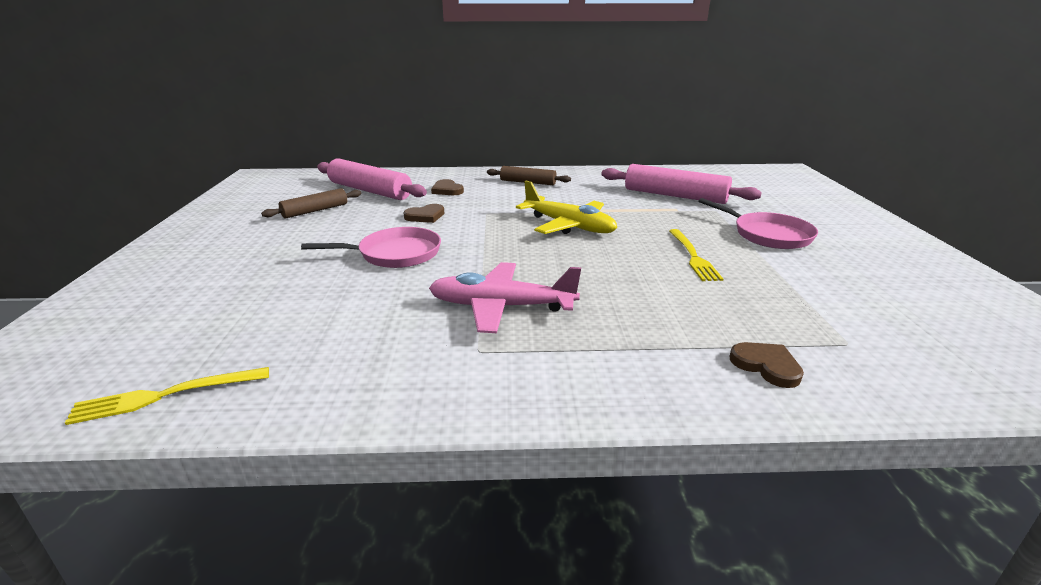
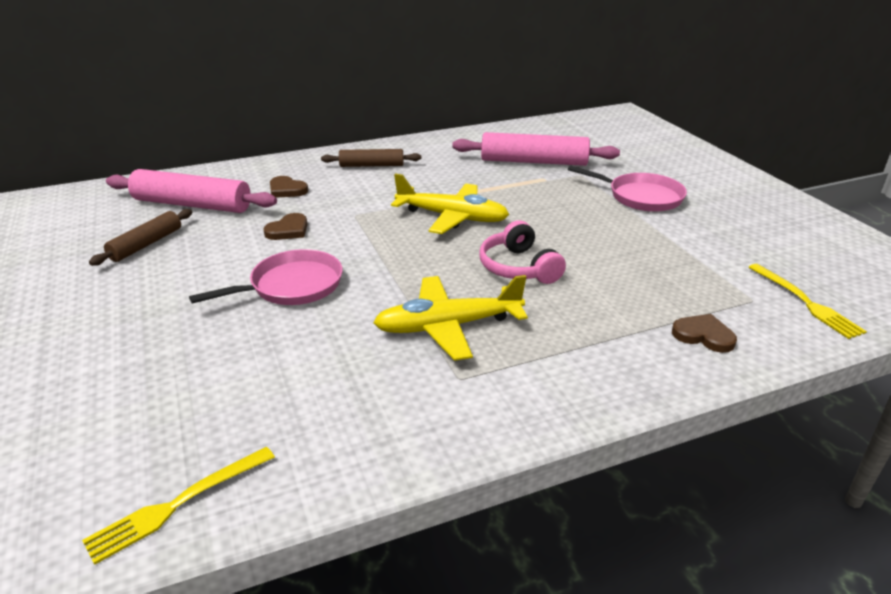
camera: 20 degrees left, 5 degrees up
(501, 307) = (448, 326): pink plane -> yellow plane
(602, 272) = (518, 267): none -> pink headphones
(693, 256) = (589, 234): yellow fork -> yellow fork (806, 302)

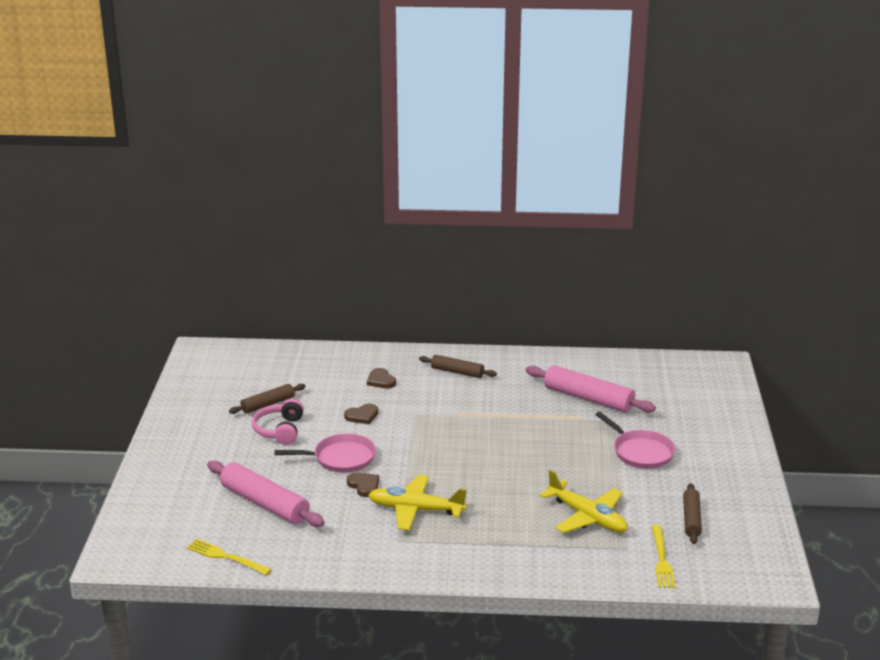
camera: 25 degrees right, 5 degrees down
(177, 504) = (226, 557): yellow fork -> yellow fork turned 45 degrees clockwise
(192, 204) = (310, 378): pink rolling pin -> pink rolling pin (264, 503)
(452, 217) = (481, 434): yellow plane -> yellow plane (587, 517)
(518, 267) = (493, 484): pink headphones -> pink headphones (279, 430)
(703, 335) = (566, 559): brown heart -> brown heart (364, 486)
(774, 249) = (691, 519): none -> brown rolling pin

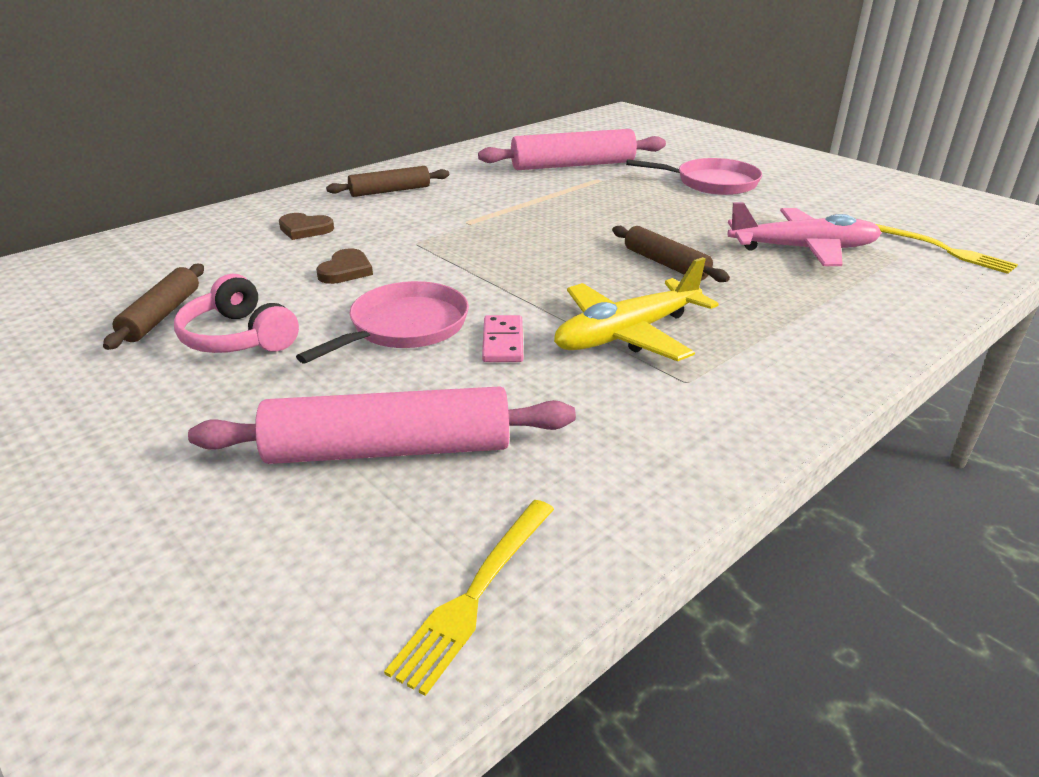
camera: 45 degrees left, 5 degrees up
(226, 557) = (475, 594): yellow fork -> yellow fork turned 45 degrees counterclockwise
(364, 486) = (503, 342): brown heart -> pink domino
(587, 517) = (803, 249): yellow plane -> pink plane
(691, 519) = (876, 210): brown rolling pin -> brown rolling pin (666, 264)

